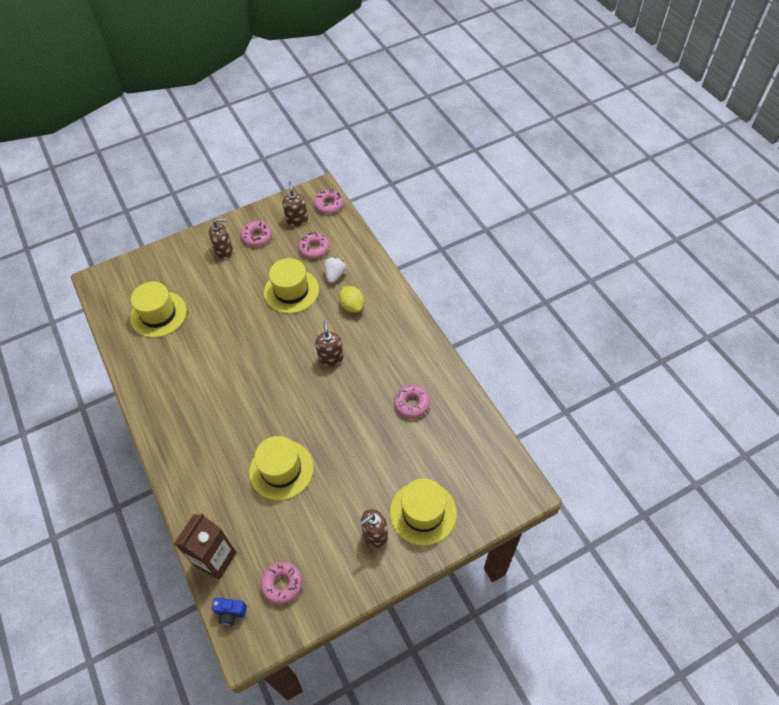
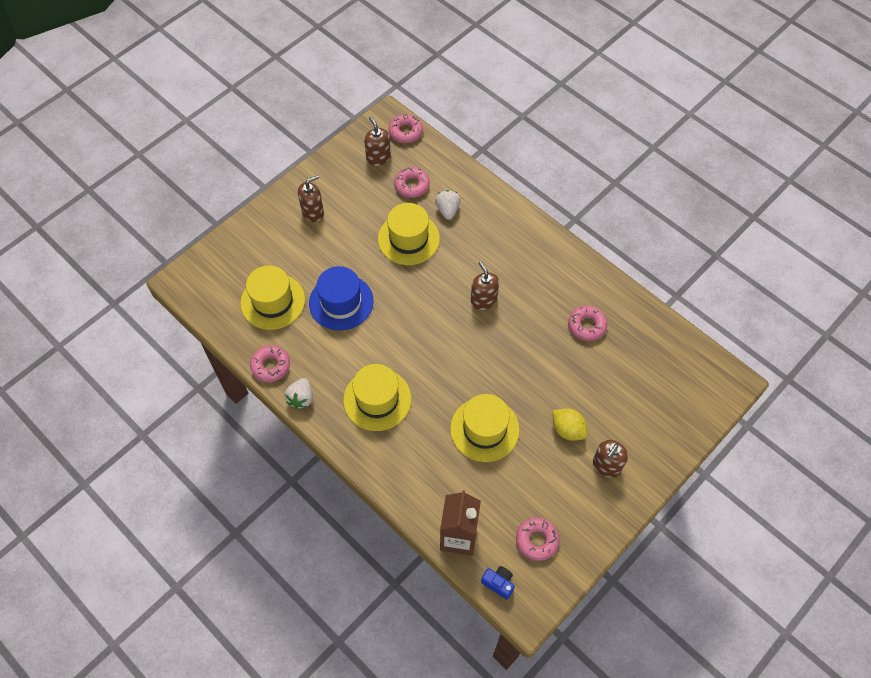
camera: 20 degrees left, 5 degrees up
(142, 399) = (301, 398): none -> white strawberry
(212, 329) = (341, 302): none -> blue hat
(230, 613) = (498, 583): blue camera -> blue camera turned 135 degrees counterclockwise
(257, 236) = (342, 187): pink donut -> pink donut (271, 366)
(352, 306) = (481, 239): yellow lemon -> yellow lemon (567, 429)
(423, 512) = (643, 430): yellow hat -> yellow hat (377, 399)

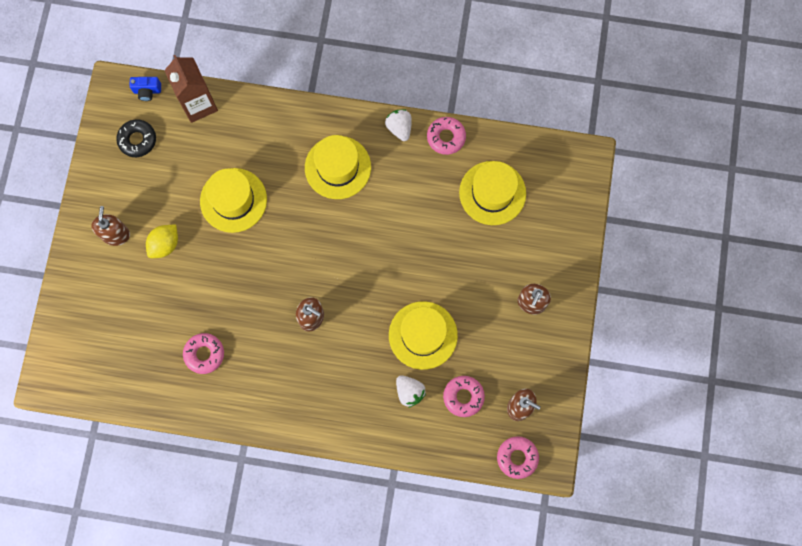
camera: 145 degrees right, 15 degrees up
(341, 302) = (434, 231): blue hat -> none
(537, 540) = (137, 140): pink donut -> black donut
(567, 429) = (165, 244): yellow lemon -> yellow lemon turned 60 degrees counterclockwise

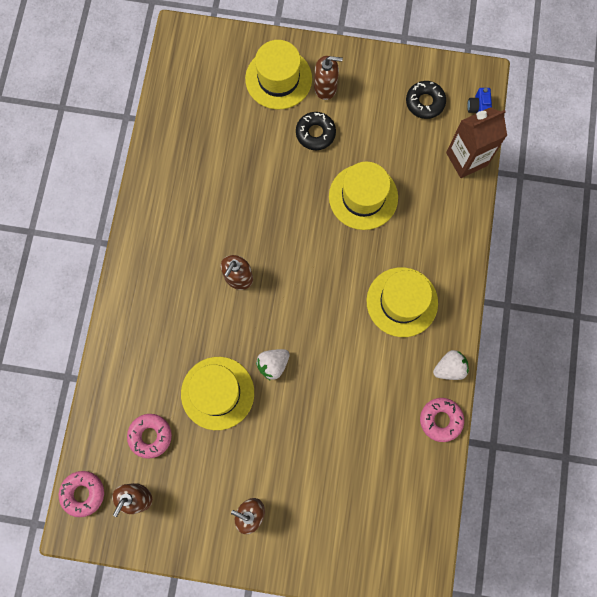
camera: 90 degrees right, 0 degrees up
(165, 244) = (315, 133): yellow lemon -> black donut
(204, 354) = (203, 175): pink donut -> none
(409, 392) = (158, 378): white strawberry -> white strawberry (273, 364)
(492, 193) = (377, 472): yellow hat -> yellow hat (278, 79)

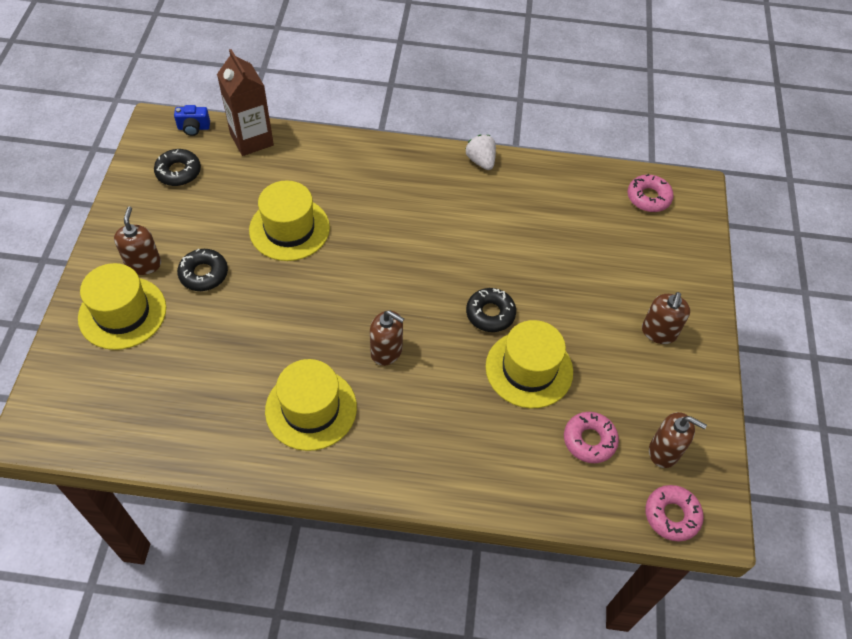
camera: 95 degrees left, 20 degrees down
(273, 364) = (490, 314): white strawberry -> black donut
(402, 302) = (412, 197): yellow hat -> yellow hat (311, 409)
(440, 420) = (534, 169): pink donut -> pink donut (648, 197)

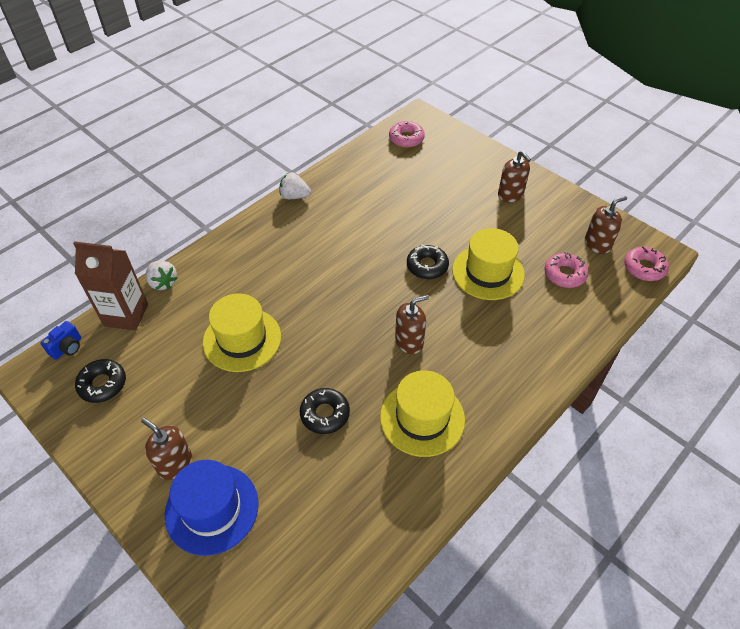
camera: 50 degrees left, 5 degrees down
(122, 313) = (212, 508): yellow hat -> blue hat
(204, 274) = (229, 423): black donut -> black donut (325, 414)
(302, 139) = (163, 282): none -> white strawberry

